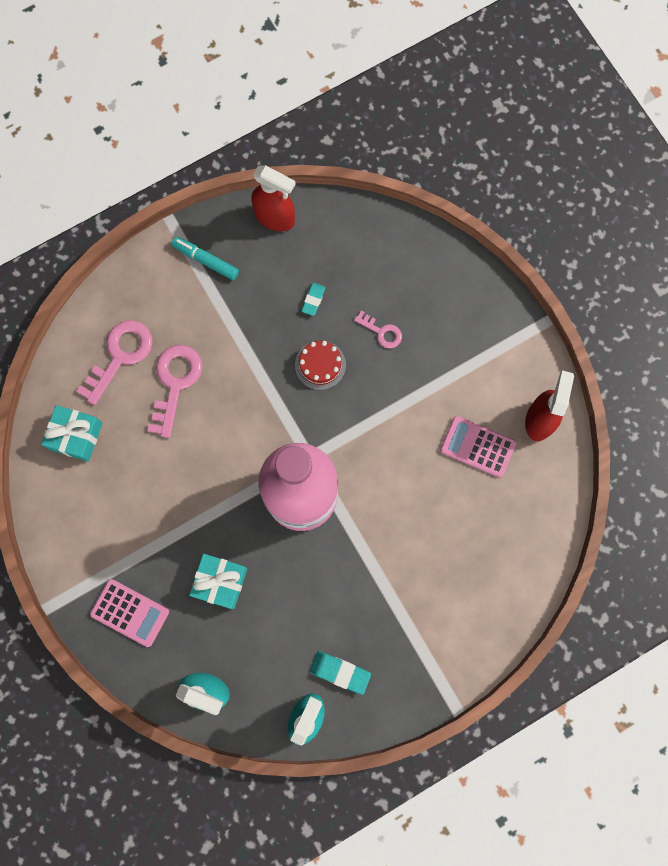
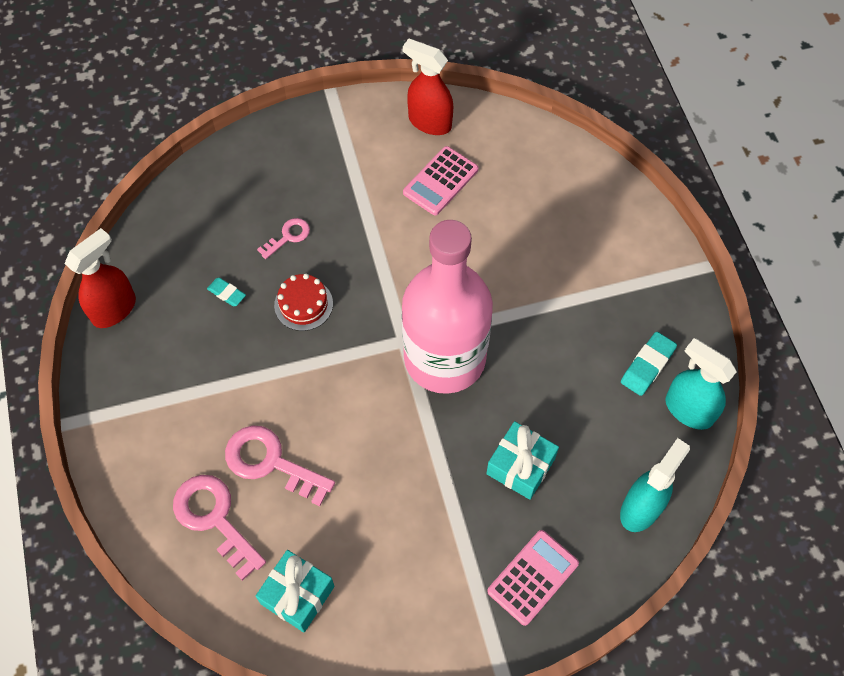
camera: 75 degrees left, 15 degrees down
(206, 260) = (134, 394): turquoise marker -> none

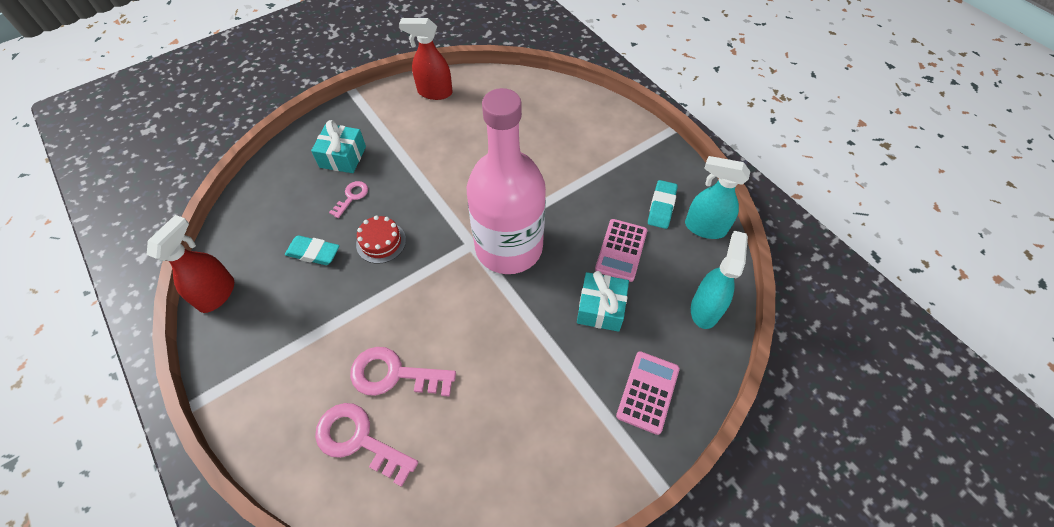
camera: 20 degrees left, 5 degrees down
(227, 293) = (313, 253): turquoise eraser -> turquoise eraser, size x1.56
(297, 595) = (456, 481): turquoise gift -> turquoise gift (343, 157)
(440, 181) = (457, 127): pink calculator -> pink calculator (621, 250)

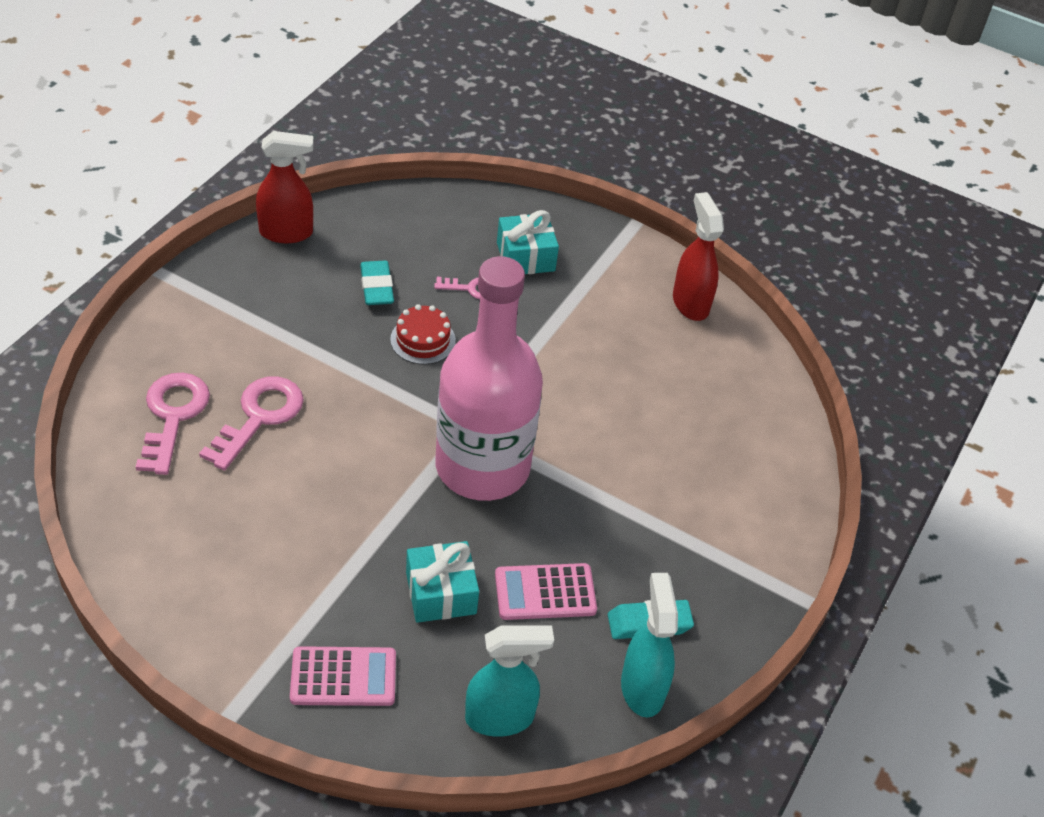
camera: 60 degrees right, 10 degrees down
(394, 374) = (259, 417): pink key -> pink key turned 45 degrees clockwise

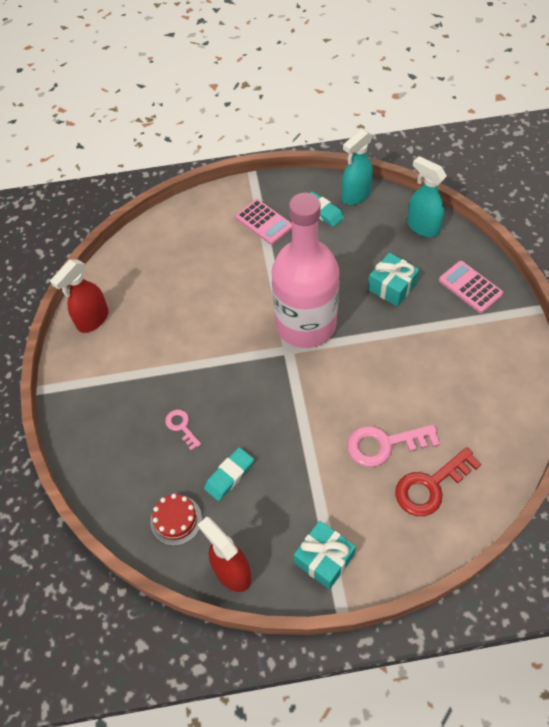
camera: 120 degrees left, 10 degrees up
(173, 416) = (430, 486): pink key -> red key
(423, 340) = (248, 417): red cake -> red cake (176, 520)
(525, 257) = (126, 421): turquoise gift -> turquoise gift (324, 559)
(545, 592) = (348, 253): pink calculator -> pink calculator (264, 222)

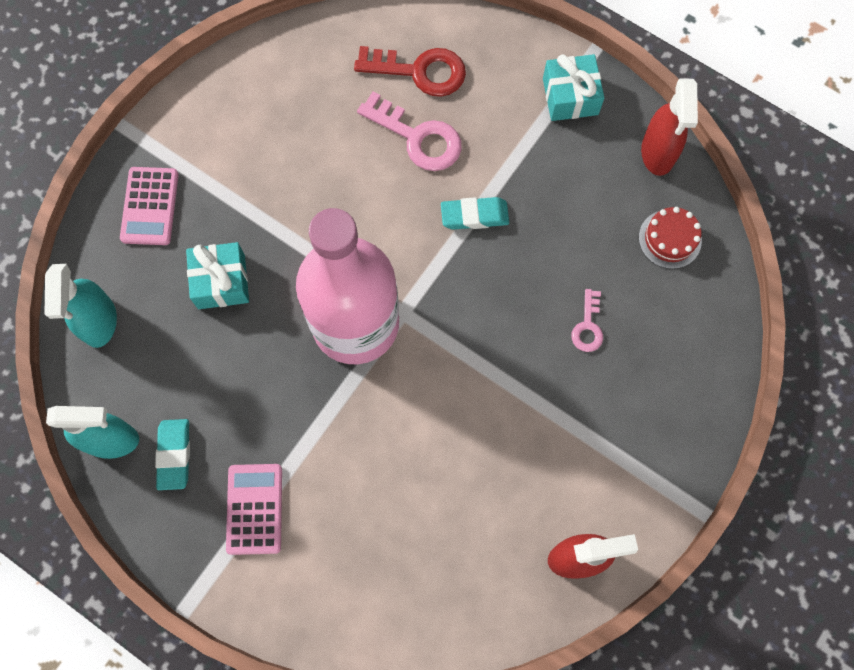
camera: 140 degrees left, 15 degrees up
(229, 475) = (585, 236): turquoise eraser -> turquoise eraser (474, 216)

